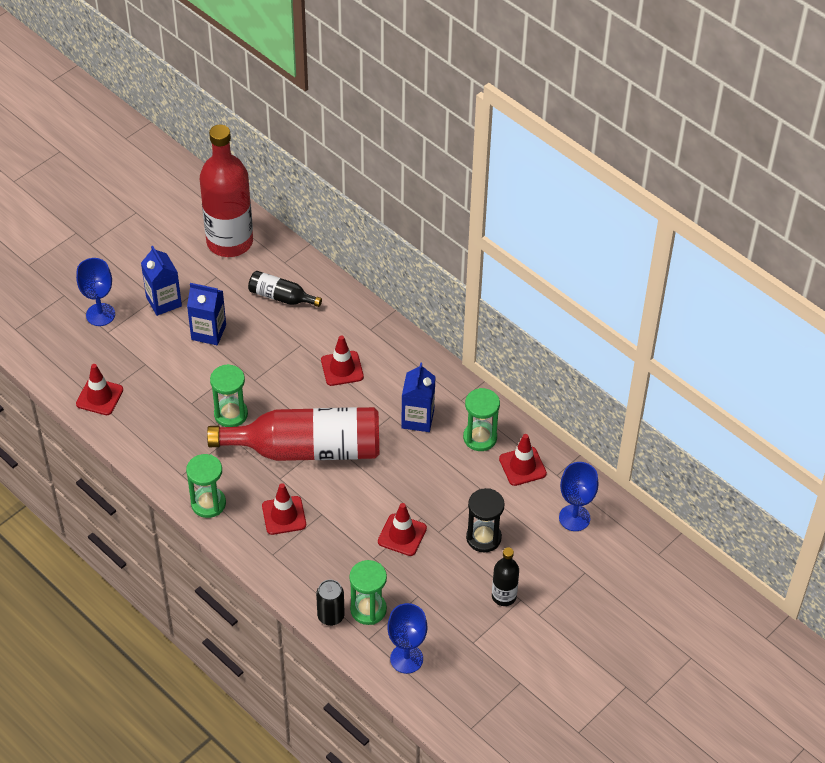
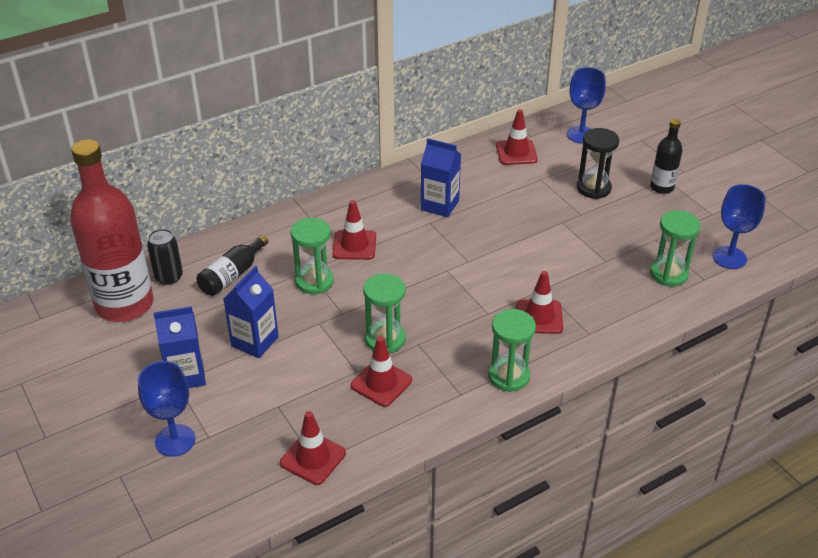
camera: 75 degrees left, 10 degrees down
(307, 449) = (454, 286): red bottle -> none
(331, 616) = (675, 301): black can -> black can (169, 277)
(402, 535) = (581, 237): red traffic cone -> red traffic cone (381, 383)
(480, 438) = (475, 171): green hourglass -> green hourglass (314, 281)

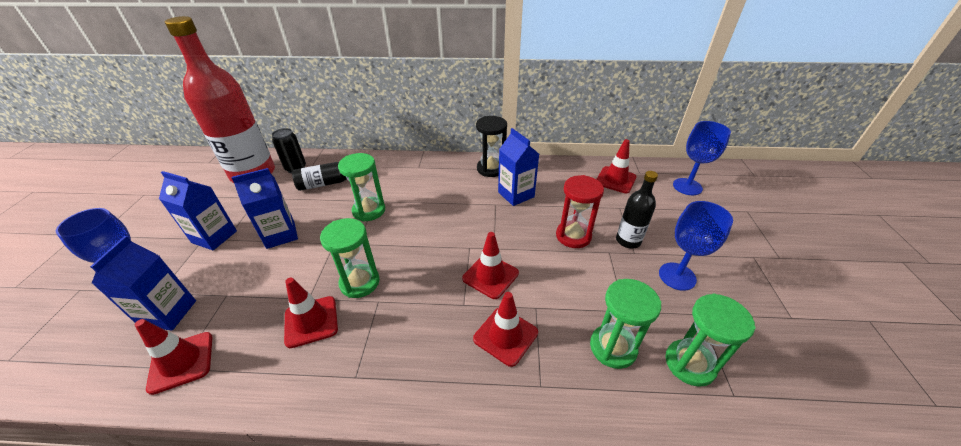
camera: 35 degrees right, 0 degrees up
(246, 442) = (168, 313): none -> blue carton
(354, 245) = (424, 197): red traffic cone -> red traffic cone (490, 276)
(509, 376) = (415, 386): green hourglass -> green hourglass (613, 347)
(523, 221) = (573, 236): none -> red hourglass
(593, 188) = (665, 235): black hourglass -> black hourglass (491, 169)
(662, 187) = (743, 263): black bottle -> black bottle (628, 241)
(729, 258) = (788, 384): blue goblet -> blue goblet (677, 276)

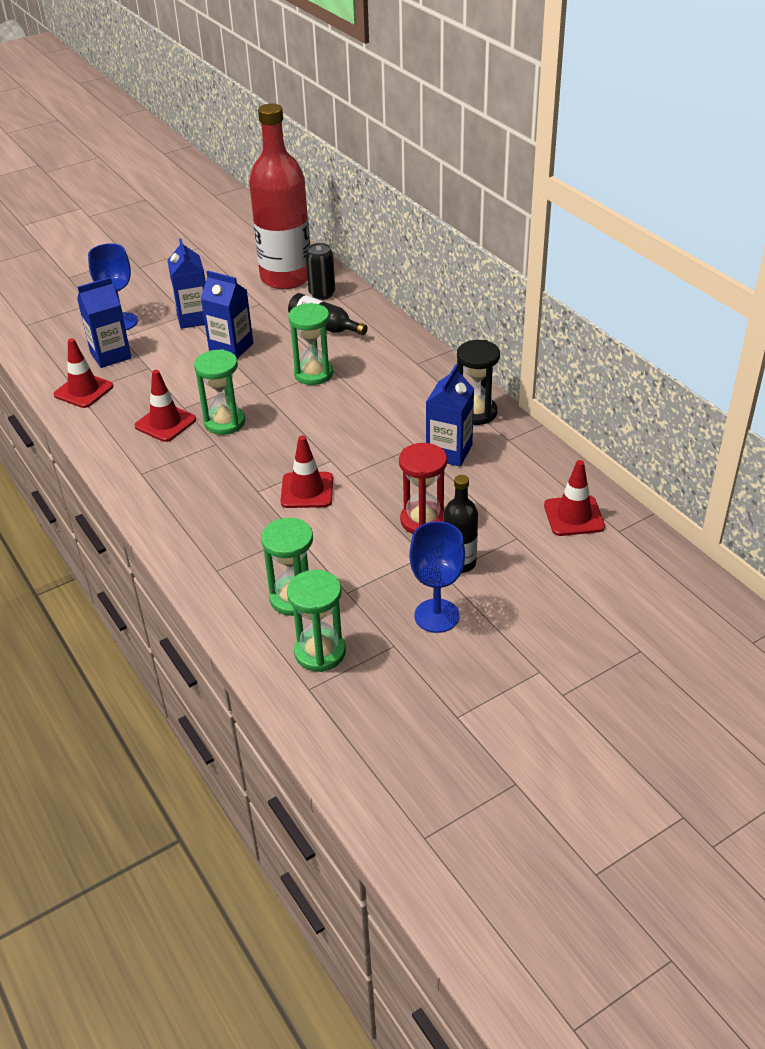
camera: 55 degrees right, 0 degrees up
(505, 336) = (247, 530): red traffic cone -> none
(687, 186) = (635, 582): blue goblet -> none

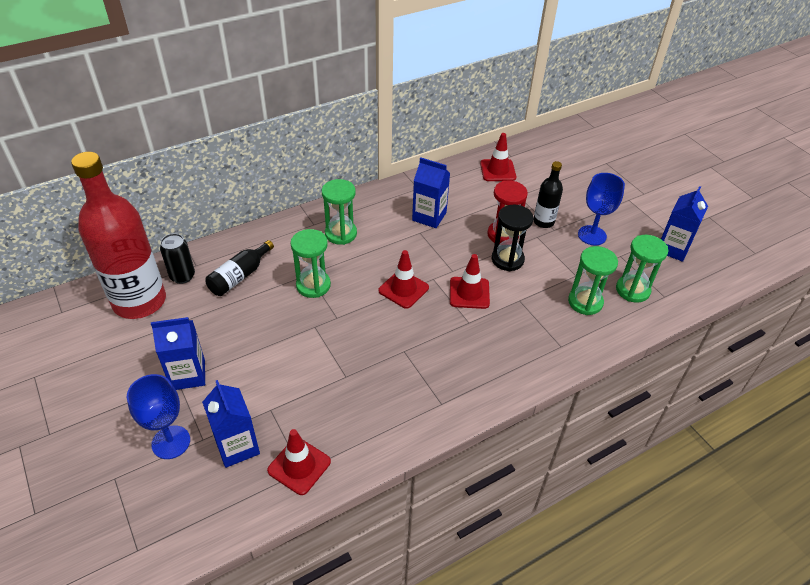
camera: 90 degrees left, 5 degrees up
(165, 423) = (368, 389): red traffic cone -> red traffic cone (403, 289)
(224, 422) = (374, 345): green hourglass -> green hourglass (341, 234)
(231, 348) = (254, 343): blue carton -> blue carton (673, 248)
(476, 413) = (385, 199): black hourglass -> black hourglass (507, 259)

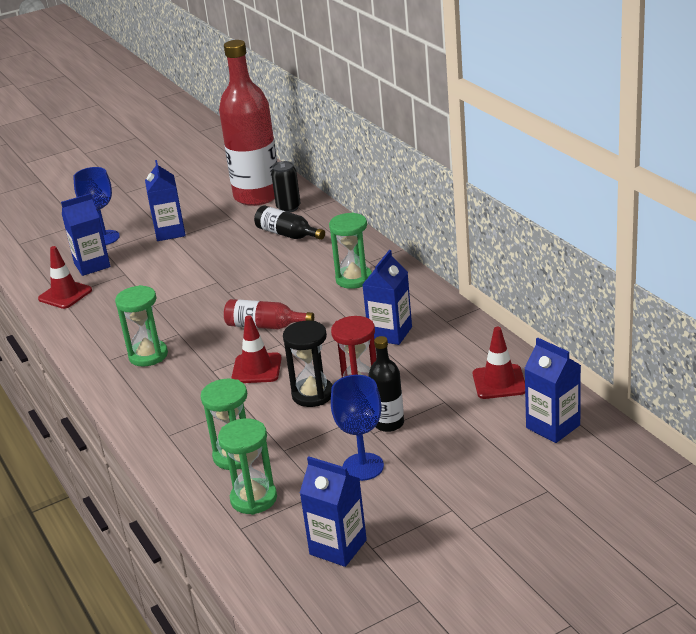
camera: 95 degrees right, 15 degrees down
(313, 285) = (273, 273): green hourglass -> green hourglass (148, 355)
(403, 289) = (265, 326): red traffic cone -> red bottle
(546, 154) = (553, 426): none -> blue carton

